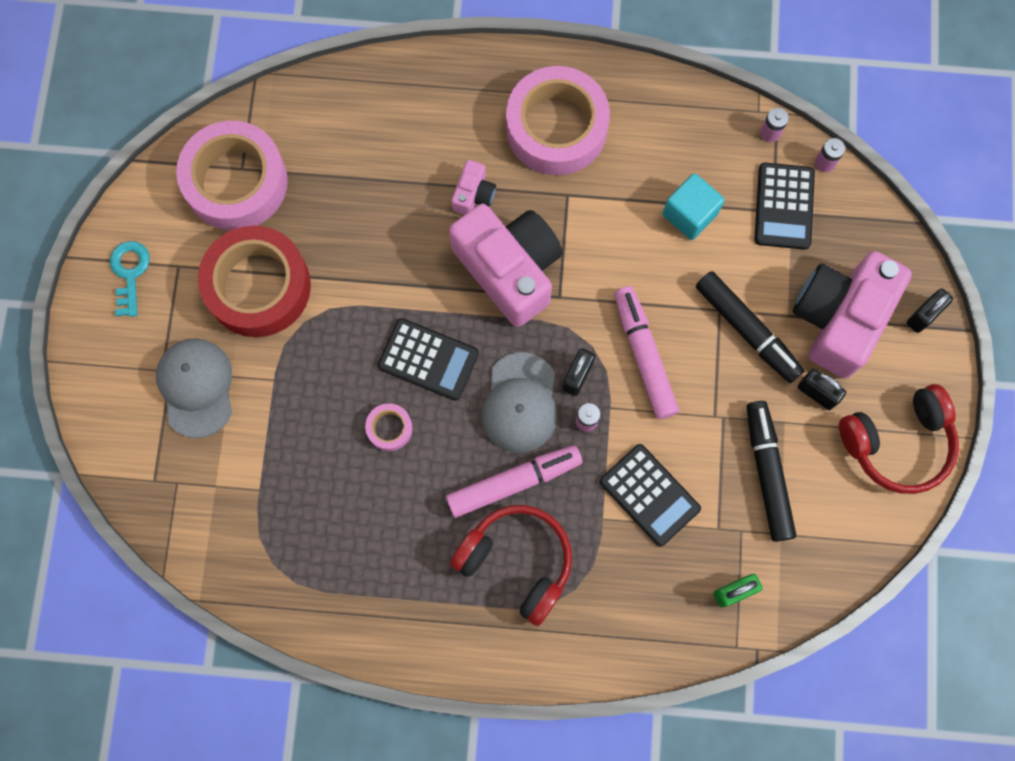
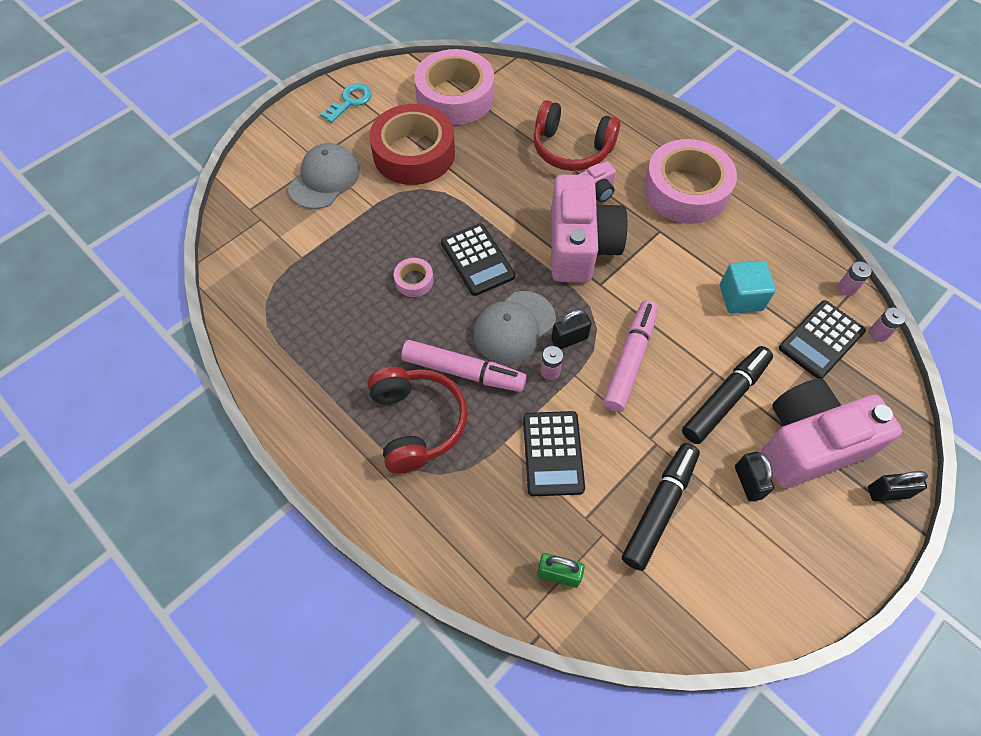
camera: 40 degrees right, 15 degrees down
(747, 330) = (724, 398): black marker -> black marker turned 135 degrees counterclockwise
(897, 443) = (791, 571): red headphones -> red headphones (571, 149)

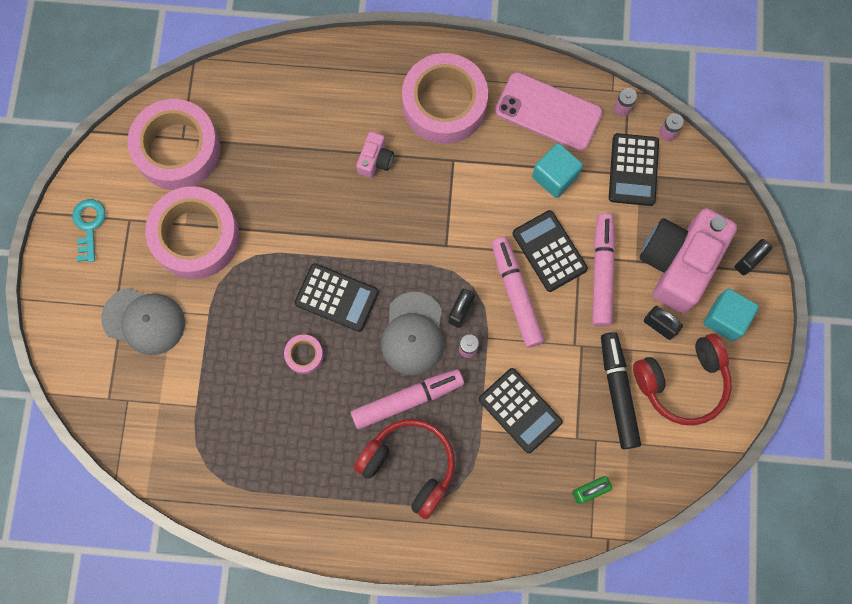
camera: 40 degrees left, 15 degrees up
(324, 179) = (144, 321): grey cap -> grey cap turned 120 degrees clockwise
(414, 153) = (196, 237): red tape -> pink tape
(571, 149) = (323, 131): red headphones -> red headphones (682, 382)
(580, 246) = (404, 222): pink camera -> none
(688, 349) = (549, 251): none -> black calculator
(724, 398) = (601, 273): black marker -> pink marker
(773, 249) = (548, 112): none -> pink phone
(824, 526) = (725, 318): none -> turquoise cube

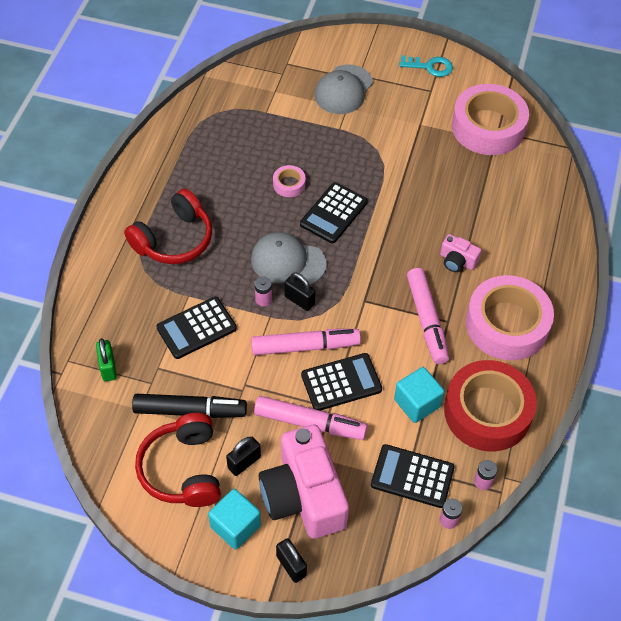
camera: 100 degrees right, 20 degrees down
(196, 237) = (408, 129): pink tape -> none
(407, 400) = (231, 247): pink marker -> pink marker (427, 320)
(548, 112) = (487, 412): pink phone -> red tape
(678, 263) = (303, 495): pink camera -> pink camera turned 150 degrees counterclockwise

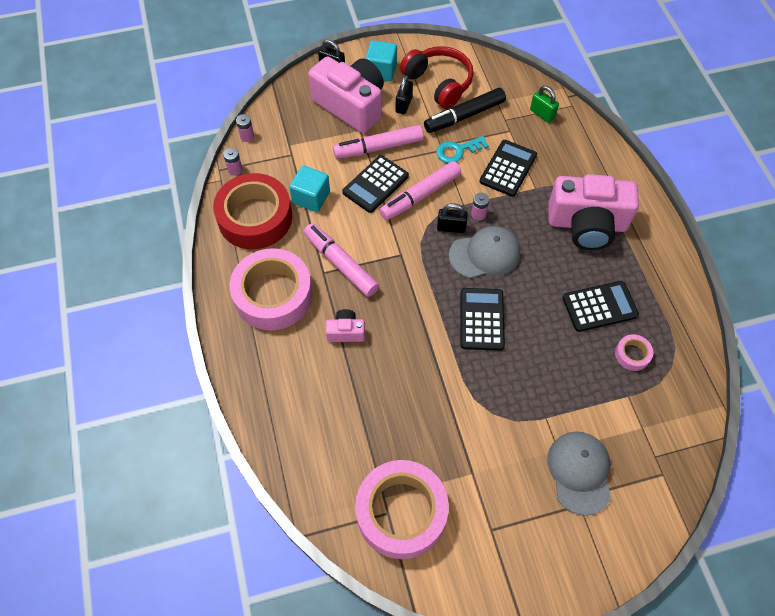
camera: 150 degrees right, 5 degrees up
(174, 240) = (587, 224): red headphones -> pink camera
(289, 184) = (541, 327): pink tape -> pink tape (632, 355)
(412, 476) = (286, 149): black calculator -> black calculator (599, 306)
(430, 67) = (515, 568): turquoise key -> turquoise key (457, 151)

